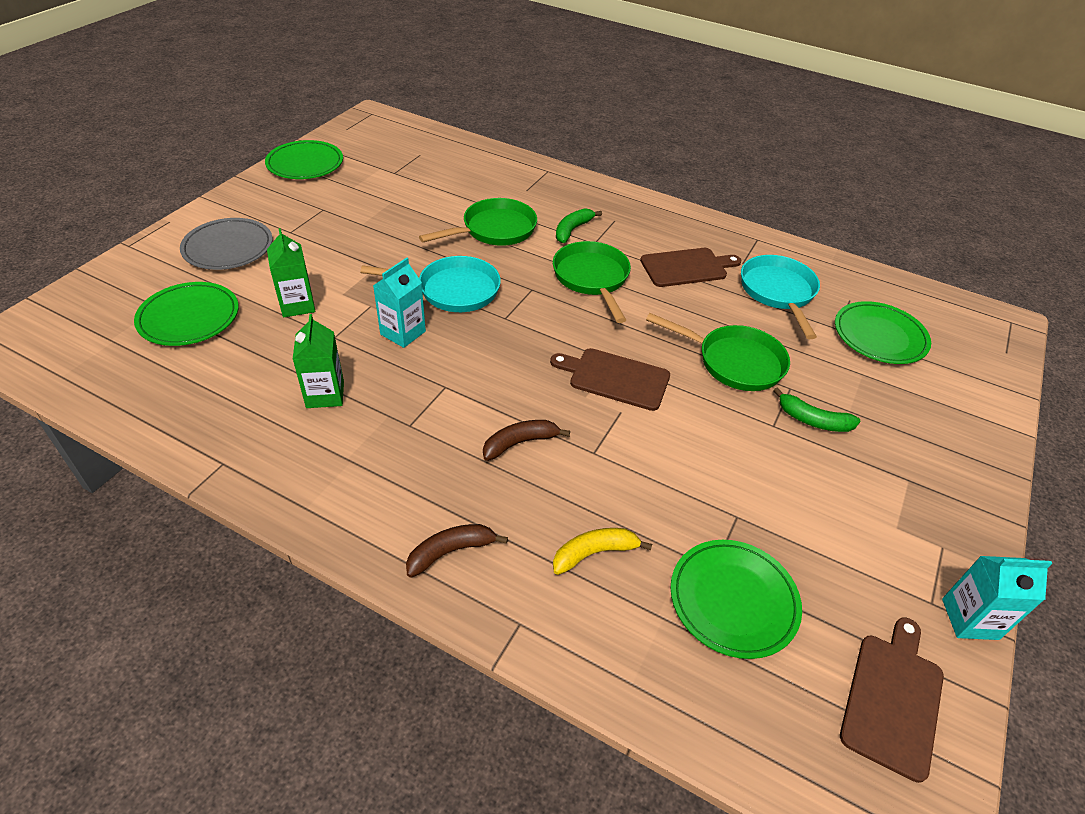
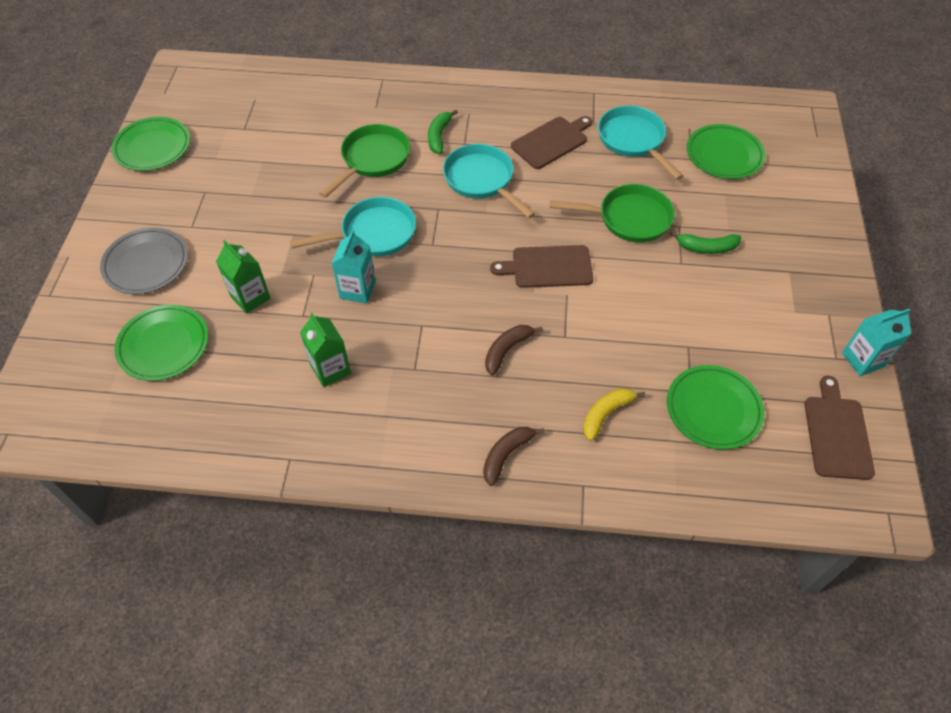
camera: 20 degrees left, 10 degrees up
(592, 278) = (481, 180): green pan -> turquoise pan

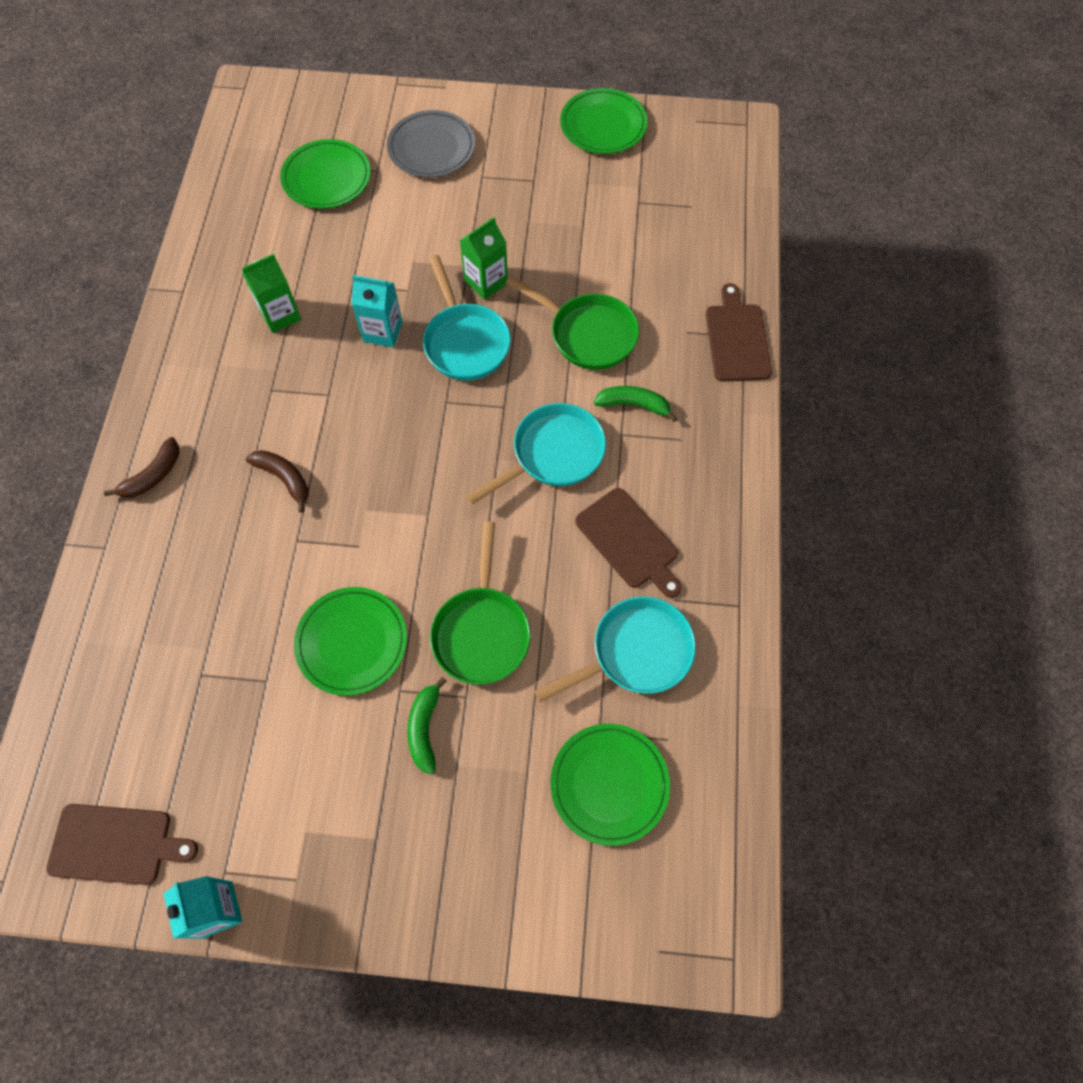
camera: 90 degrees right, 10 degrees up
(250, 297) = (380, 238): green carton -> green carton (486, 282)
(506, 455) = (153, 475): brown banana -> brown banana turned 90 degrees clockwise
(548, 267) = (403, 527): brown cutting board -> brown cutting board (737, 339)
(606, 414) = (186, 577): yellow banana -> none
(713, 409) = (173, 698): green plate -> green plate (352, 642)

